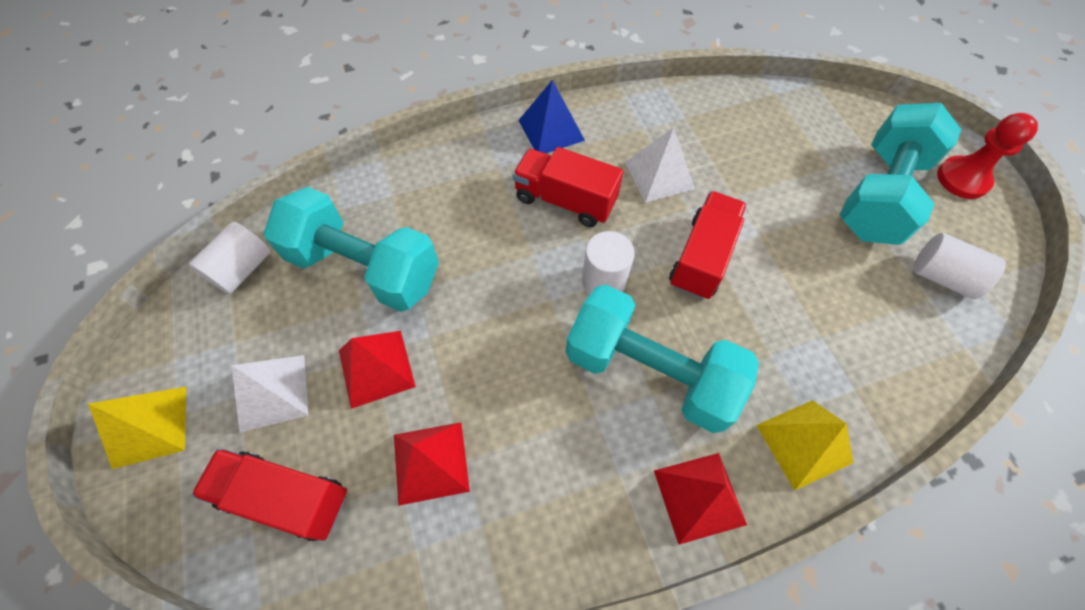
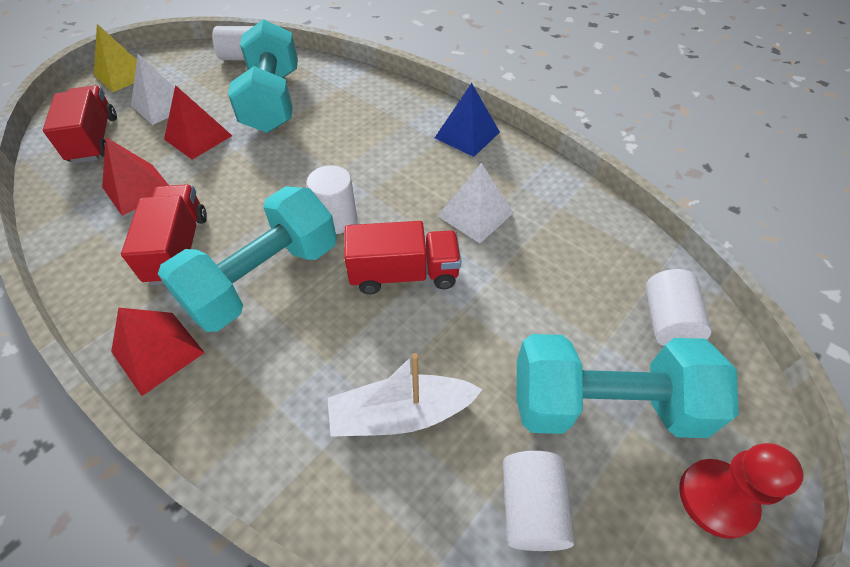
camera: 60 degrees right, 10 degrees down
(565, 200) = (401, 169): red truck -> red truck (178, 248)
(650, 371) = (263, 279): turquoise dumbbell -> turquoise dumbbell turned 45 degrees clockwise
(803, 443) = (239, 418): yellow pyramid -> none
(826, 122) = (667, 321): none -> white cylinder
(843, 321) = (401, 414): none -> white boat

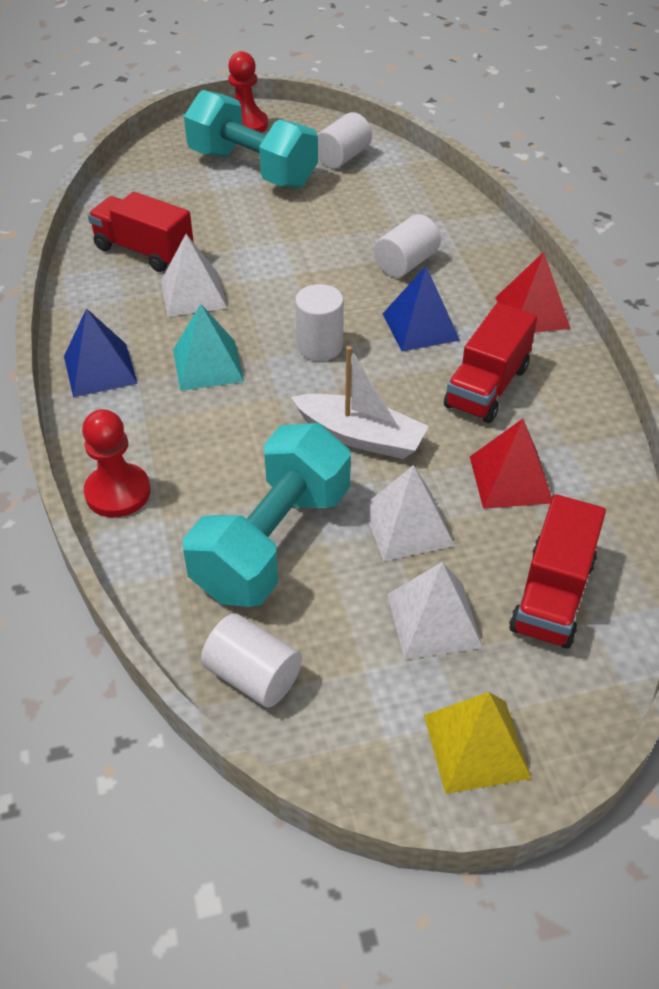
camera: 145 degrees left, 5 degrees down
(198, 137) = (407, 525): red pyramid -> white pyramid
(263, 279) = (420, 326): turquoise dumbbell -> blue pyramid
(377, 87) = (118, 492): none -> red pawn
(401, 414) = (379, 213): white boat -> white boat (360, 436)
(403, 168) = (208, 365): none -> turquoise pyramid
(404, 274) = (302, 279): red truck -> red truck (144, 251)
(667, 321) = (156, 180): white cylinder -> white cylinder (406, 263)

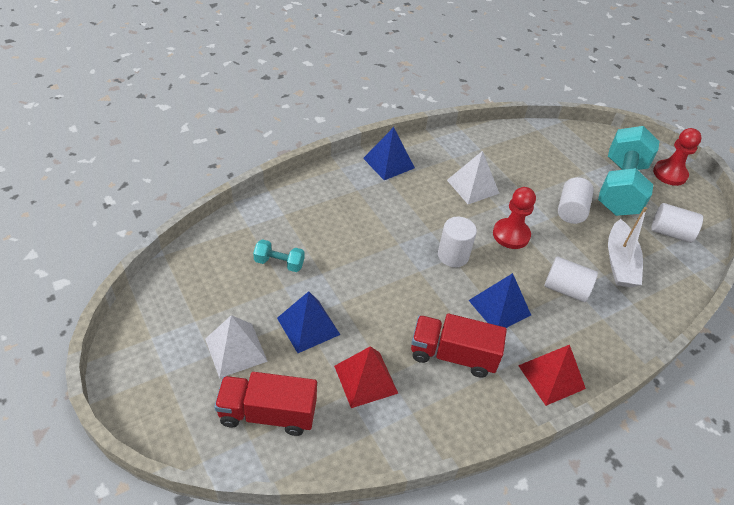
camera: 70 degrees right, 0 degrees up
(118, 492) = (298, 192): red pawn -> red pawn (511, 235)
(144, 251) = (501, 156): red truck -> none
(208, 365) = (412, 206): turquoise pyramid -> none
(253, 676) = (185, 272): white cylinder -> white cylinder (571, 210)
(272, 541) = (279, 263): turquoise dumbbell -> turquoise dumbbell, size x0.42
(360, 436) = (377, 290): white boat -> white boat (619, 262)
(407, 525) = (308, 326): white pyramid -> blue pyramid
(476, 746) = (148, 382): yellow pyramid -> none

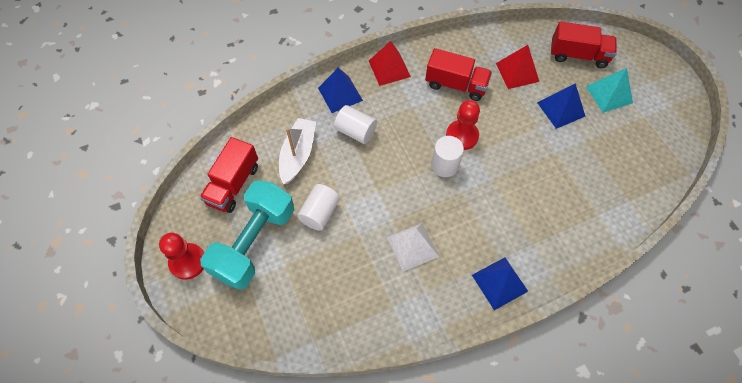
camera: 170 degrees left, 15 degrees up
(236, 349) = (609, 94): white pyramid -> turquoise pyramid
(279, 263) = (593, 162): turquoise dumbbell -> none
(499, 307) = (414, 118): blue pyramid -> blue pyramid (340, 94)
(511, 235) = (387, 186): red pawn -> red pawn (462, 136)
(670, 233) = (233, 184): white cylinder -> red truck

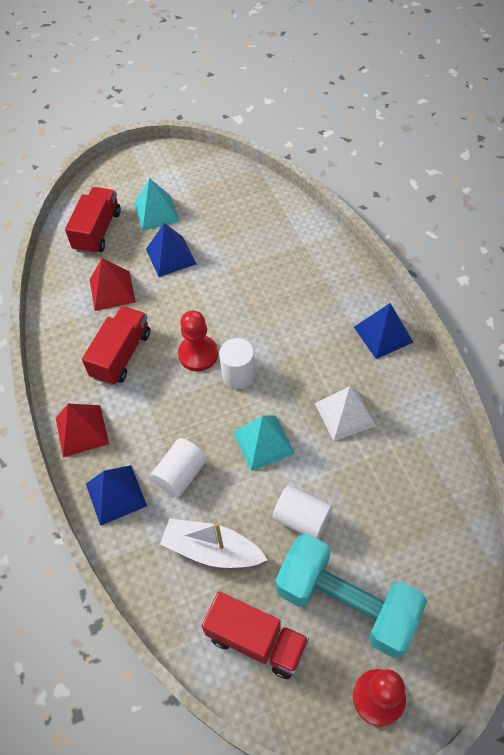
camera: 85 degrees left, 5 degrees down
(383, 185) = (263, 442): none -> turquoise pyramid

